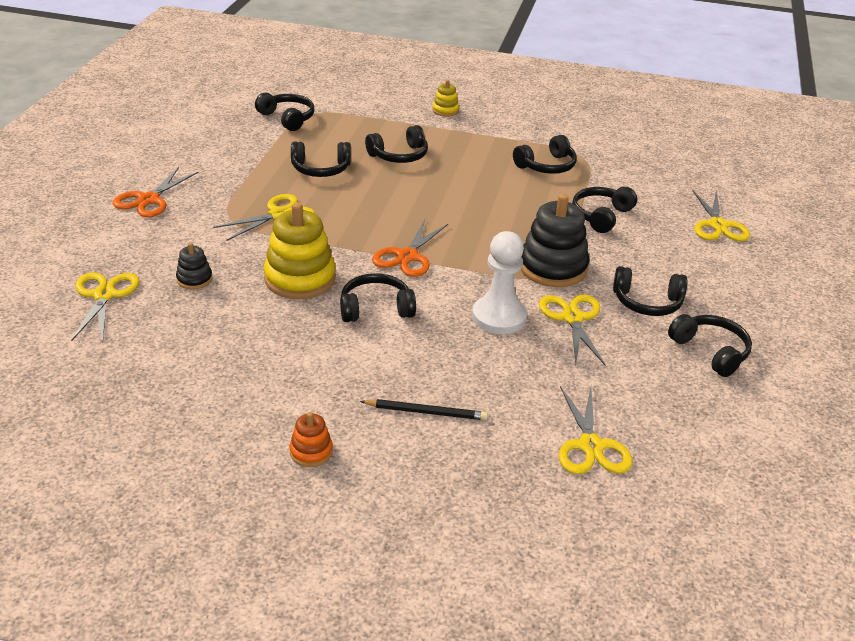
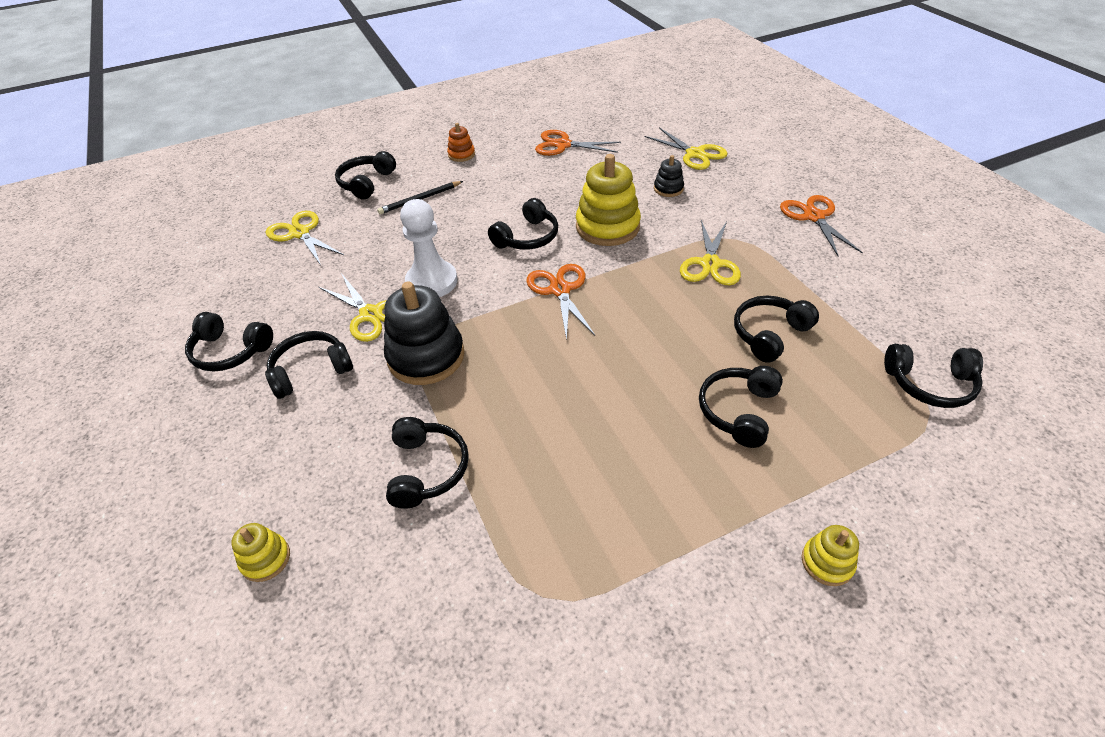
camera: 145 degrees right, 10 degrees up
(190, 389) = (563, 145): none -> orange scissors
(547, 166) = (565, 527): black headphones -> black headphones (366, 183)
(718, 225) = (265, 559): yellow scissors -> yellow stacking toy

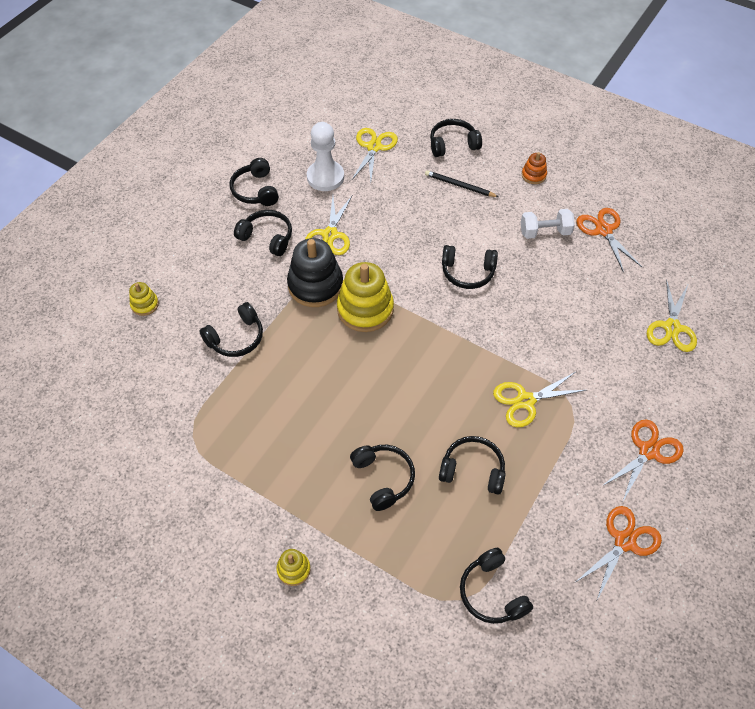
camera: 55 degrees right, 10 degrees up
(432, 281) = (381, 246): white pawn -> white pawn (325, 177)
(530, 174) = (545, 232): none -> white dumbbell
(560, 290) = (426, 322): orange scissors -> orange scissors (624, 541)
(607, 227) = (519, 314): yellow stacking toy -> yellow stacking toy (365, 309)
(668, 189) = (602, 331): black stacking toy -> none
(738, 411) = (383, 478): black headphones -> black headphones turned 75 degrees clockwise

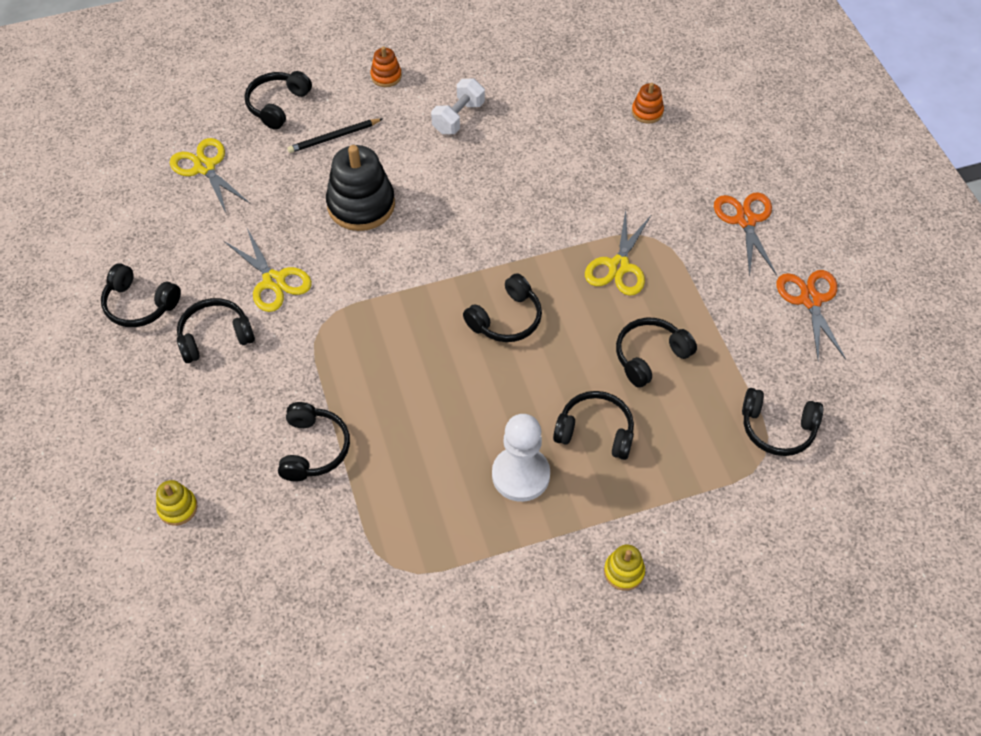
camera: 50 degrees left, 0 degrees up
(315, 285) = (323, 336): black stacking toy -> black stacking toy (361, 205)
(325, 177) = (195, 233): white pawn -> white pawn (520, 475)
(365, 309) = (396, 315): yellow stacking toy -> none
(467, 272) = (440, 206): black headphones -> black headphones (506, 319)
(604, 230) = (502, 77): orange scissors -> none
(672, 327) = (647, 112): yellow scissors -> orange stacking toy

